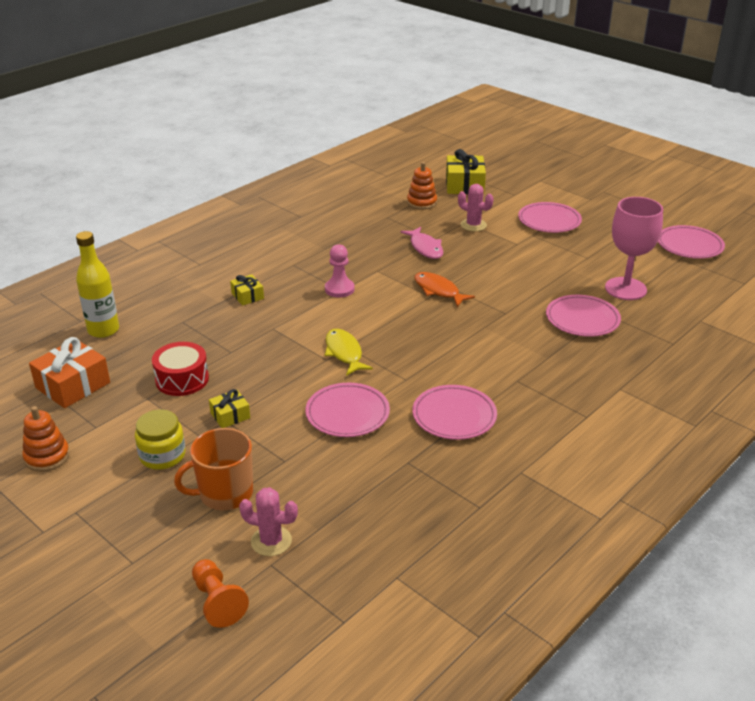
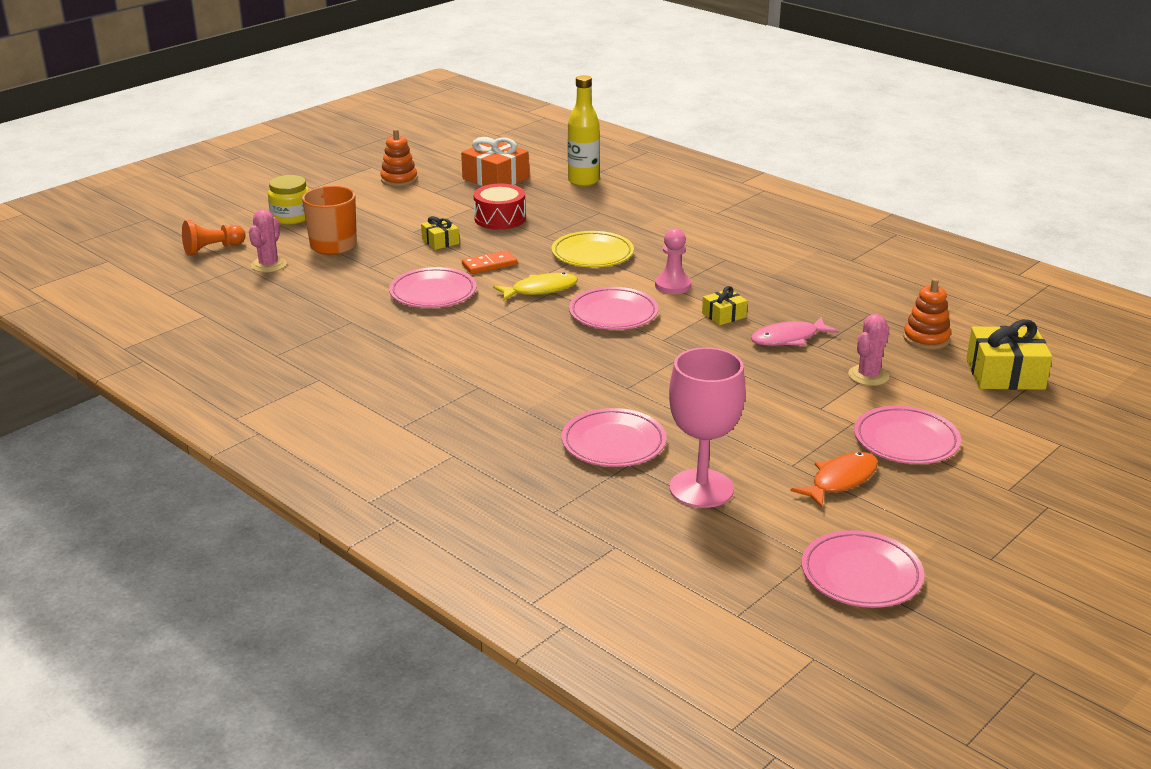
camera: 90 degrees right, 5 degrees down
(162, 455) = (390, 219): yellow jar -> yellow jar (291, 217)
(247, 296) = (652, 238): yellow gift -> yellow gift (724, 315)
(275, 326) = (592, 254): none -> yellow plate
(290, 382) = (489, 265): none -> orange domino
(438, 290) = (677, 345): orange fish -> orange fish (840, 480)
(454, 416) = (418, 347): pink plate -> pink plate (613, 313)

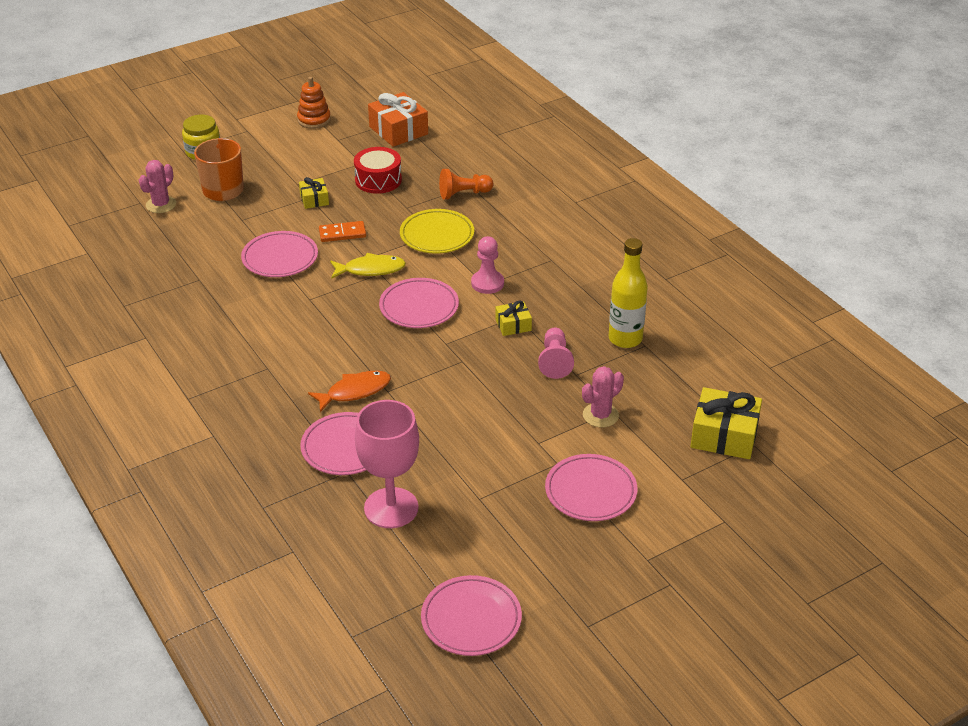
camera: 15 degrees right, 10 degrees up
(212, 249) = (124, 179): orange pawn -> orange pawn (463, 194)
(583, 181) = (474, 145): yellow bottle -> yellow bottle (625, 339)
(788, 338) = (555, 361): pink fish -> pink pawn
(840, 480) = (510, 522): orange fish -> orange fish (355, 391)
(926, 339) = (678, 383): orange stacking toy -> none

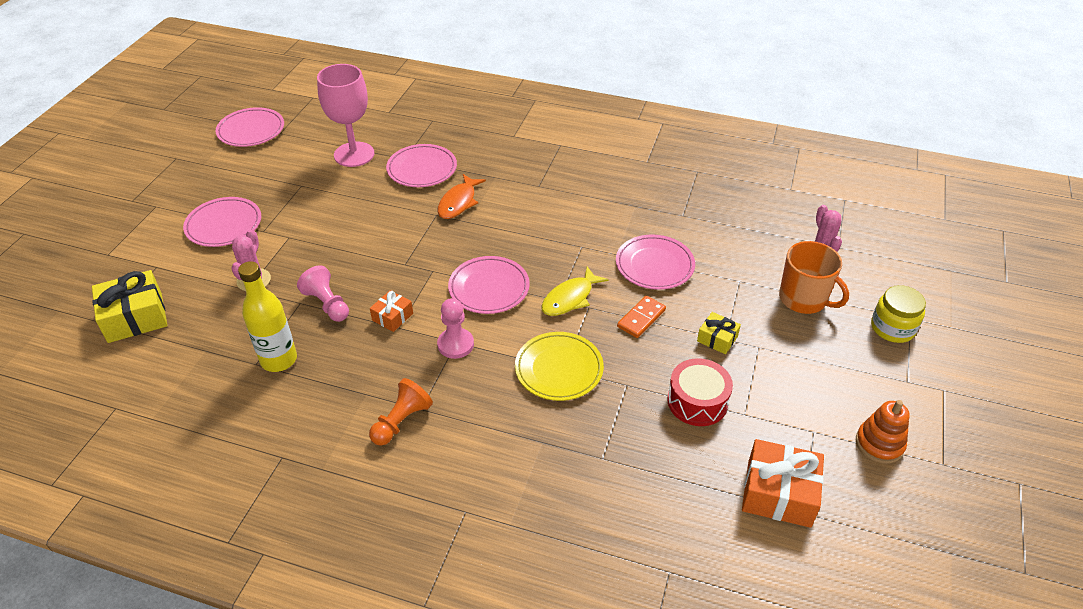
camera: 140 degrees right, 5 degrees up
(463, 194) = (594, 440): orange pawn -> orange pawn (401, 421)
(513, 325) = (392, 317): yellow gift -> orange gift

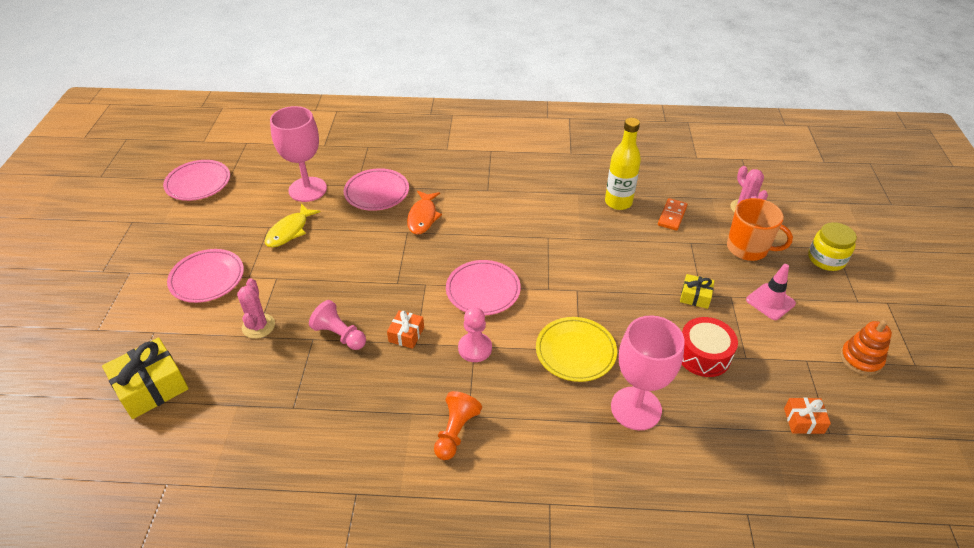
camera: 15 degrees left, 0 degrees up
(279, 360) = (314, 398): yellow bottle -> yellow bottle (618, 202)
(570, 298) = (557, 285): yellow fish -> yellow fish (289, 231)
(597, 439) = (636, 408): none -> pink goblet
(641, 318) = (625, 291): orange domino -> orange domino (672, 216)
(654, 265) = (616, 242): pink plate -> none
(779, 493) = (803, 421): orange gift -> orange gift, size x0.55
(802, 361) = (770, 302): none -> pink traffic cone

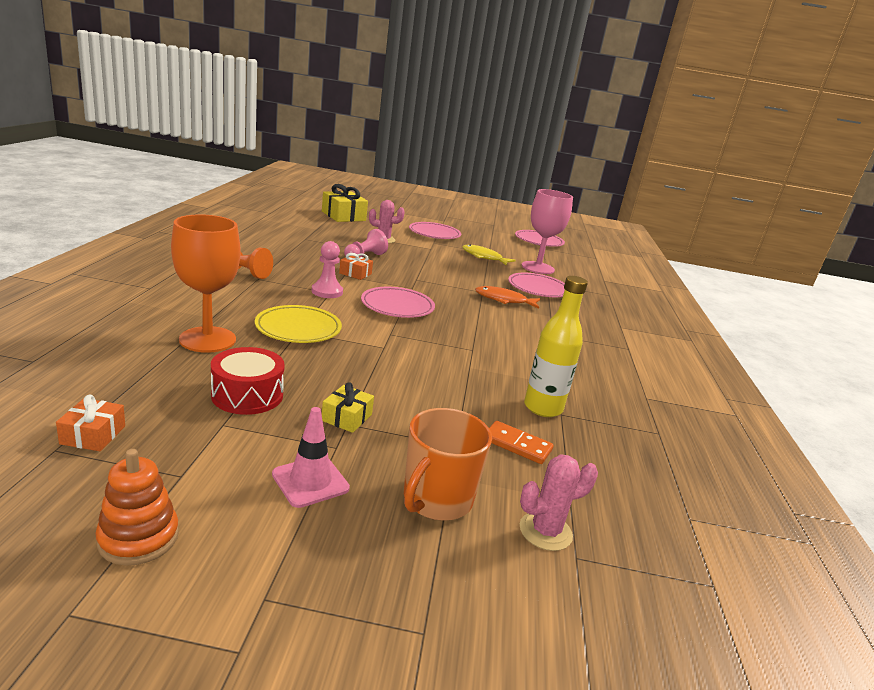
camera: 90 degrees right, 20 degrees down
(636, 408) = (207, 339): pink goblet -> orange goblet
(826, 259) = (392, 599): yellow jar -> none

